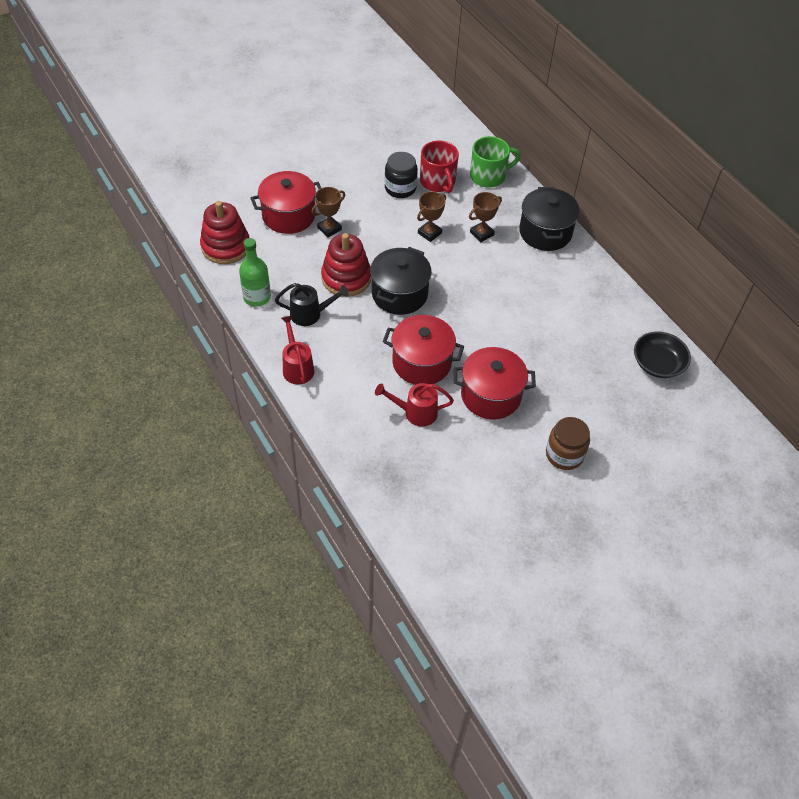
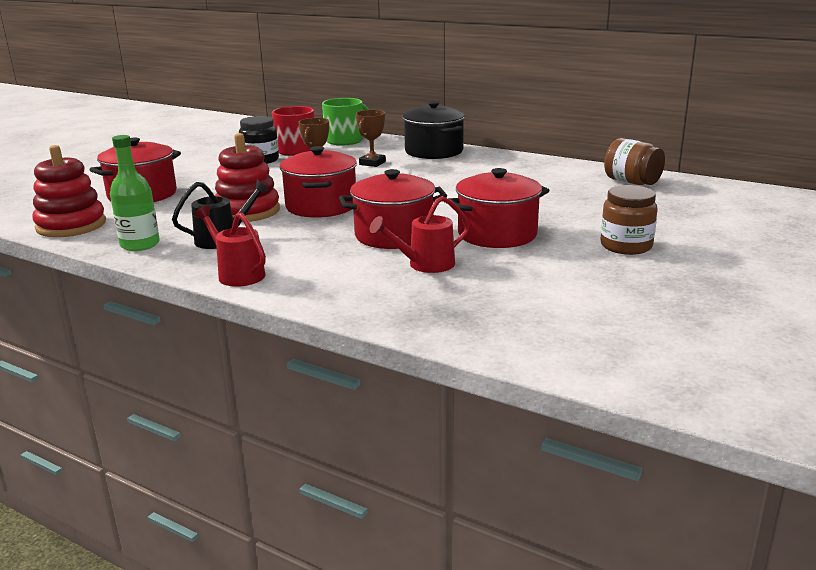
camera: 25 degrees left, 30 degrees down
(329, 229) = (199, 192): brown trophy -> none
(399, 294) = (321, 206): black pot -> red pot
(658, 364) = (632, 182): black bowl -> brown jar

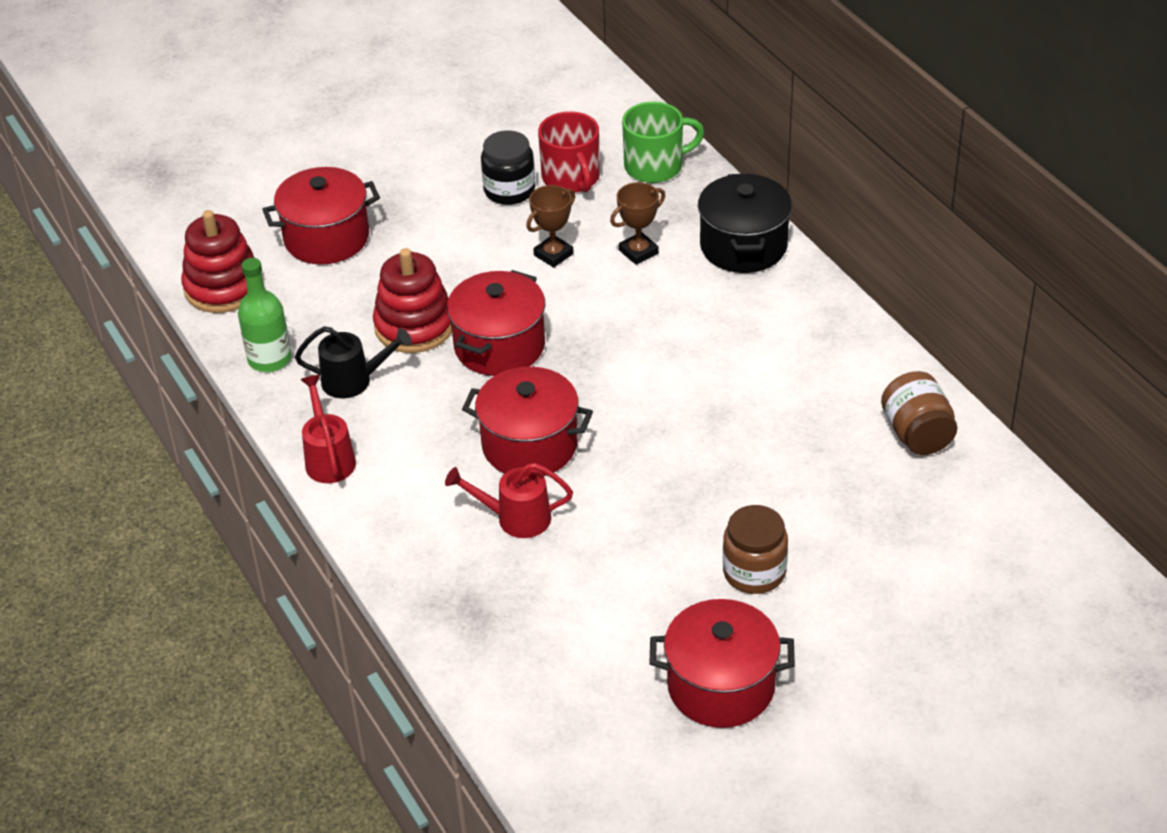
camera: 30 degrees right, 20 degrees up
(497, 234) = (639, 489): red pot -> red pot (721, 686)

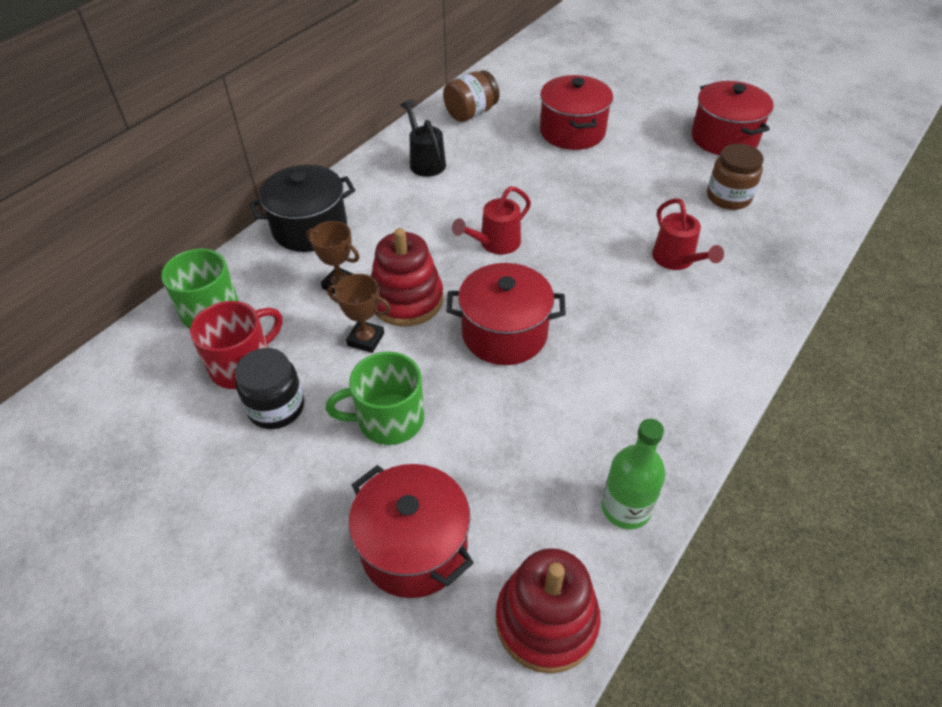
camera: 115 degrees left, 5 degrees up
(329, 458) = (709, 397): red watering can -> red watering can (495, 243)
(354, 381) = (609, 420): black watering can -> black watering can (425, 161)
(414, 326) = (512, 404): red stacking toy -> red stacking toy (406, 300)
(451, 250) = (389, 419): none -> green mug
(529, 445) = (602, 277): red pot -> red pot (572, 132)
(754, 572) = (631, 146): brown jar -> brown jar (728, 197)

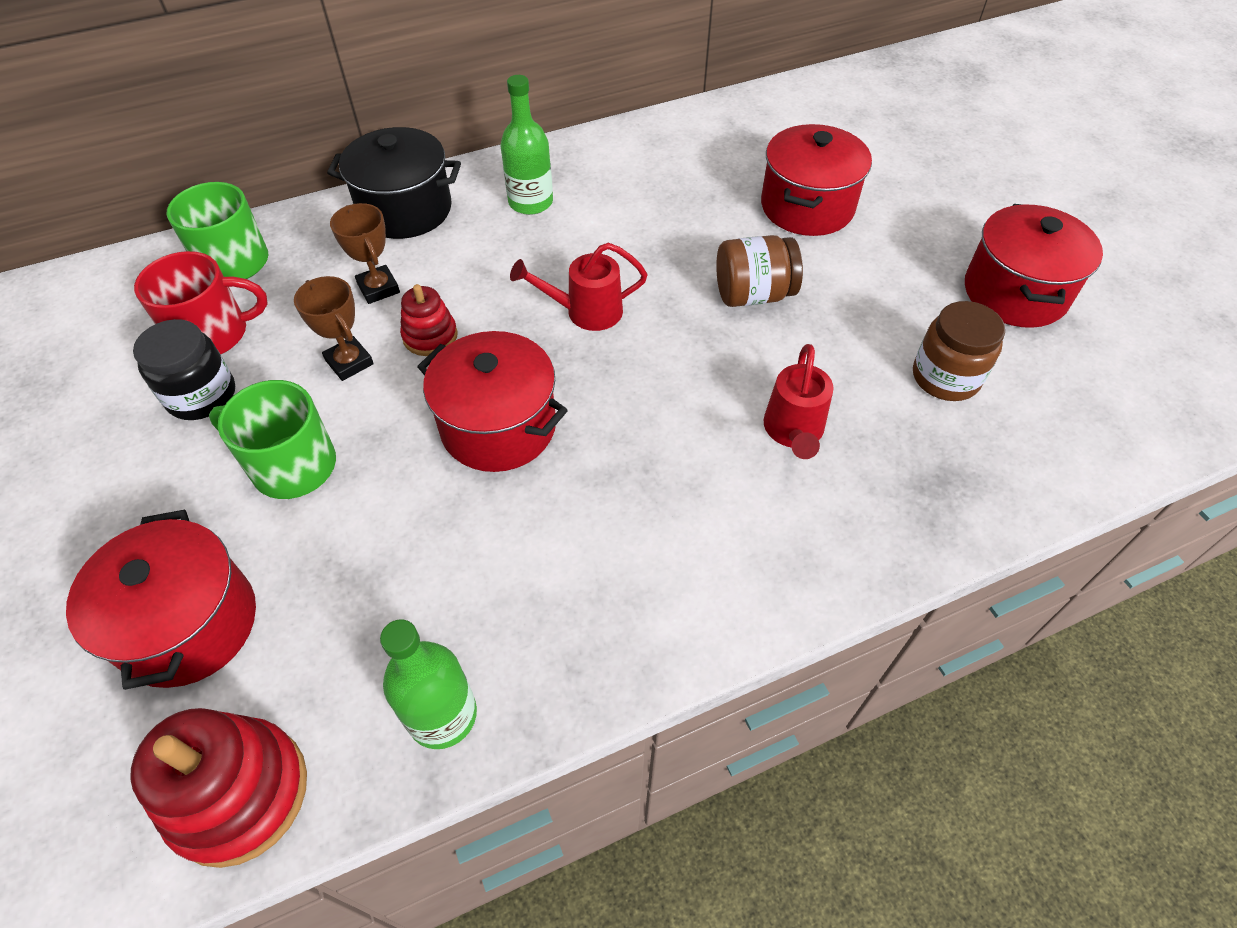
camera: 30 degrees right, 5 degrees up
(395, 191) = (530, 202): none -> green bottle
(406, 300) = (430, 336): red stacking toy -> red stacking toy, size x0.58
(425, 161) = (595, 179): black watering can -> none
(471, 113) = (701, 138): brown jar -> brown jar (753, 294)

